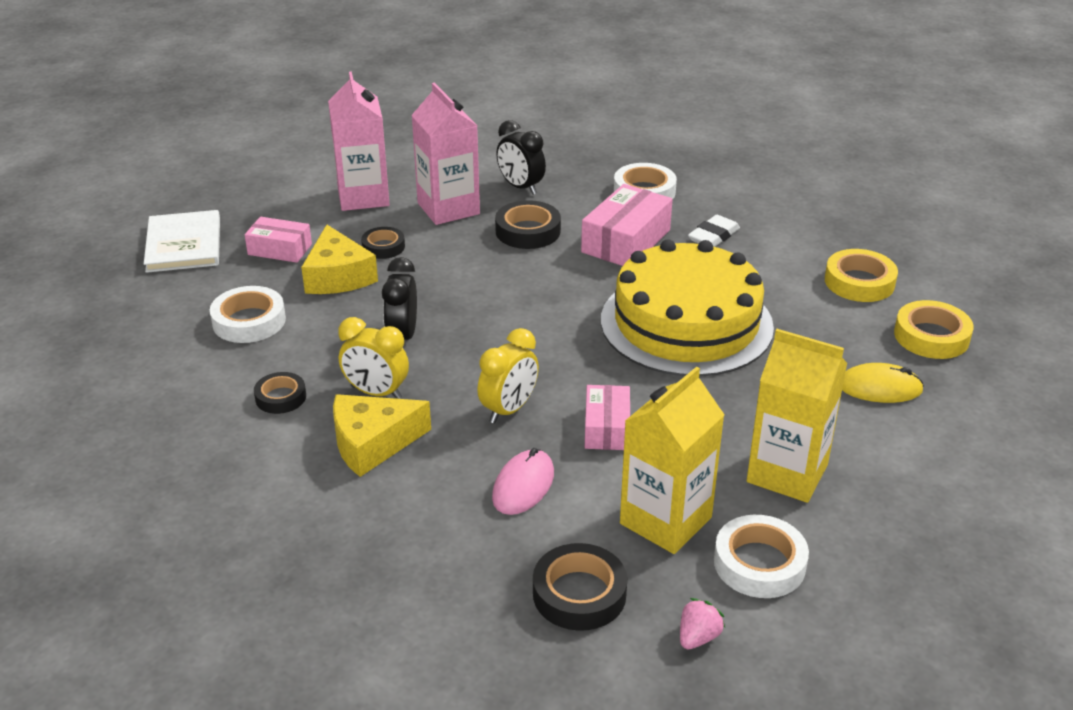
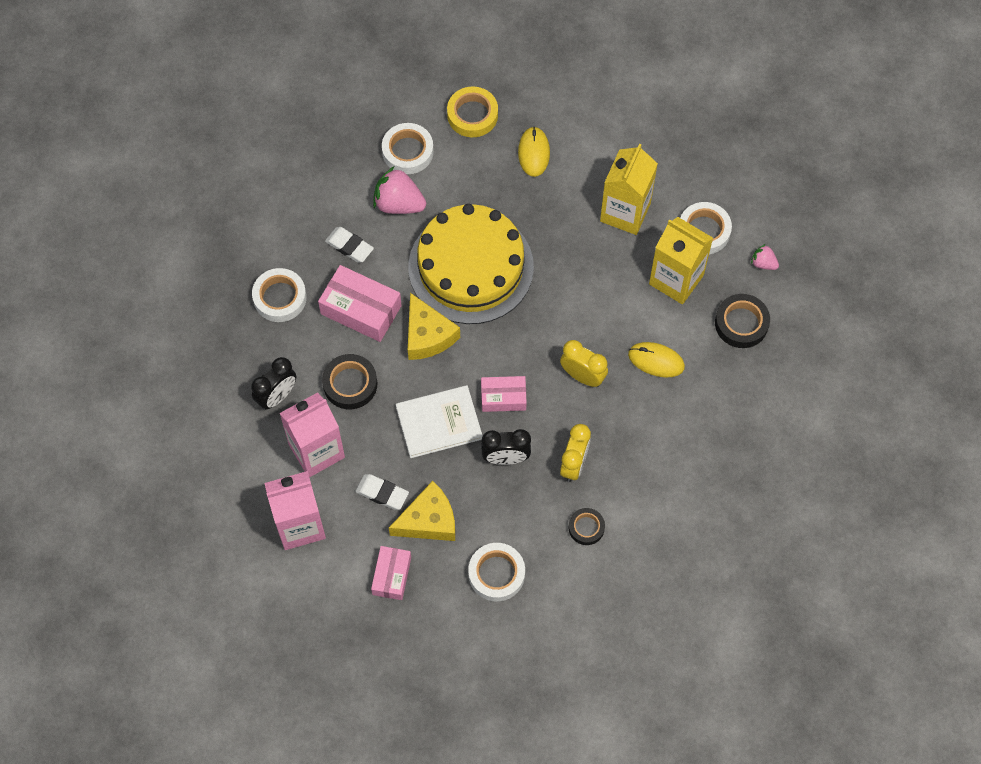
camera: 95 degrees left, 30 degrees up
(183, 244) = (389, 658): white book -> white book (439, 423)
(372, 443) = (627, 457): yellow cheese -> yellow cheese (427, 335)
(383, 247) = (382, 493): black tape -> white eraser
(523, 485) = (656, 360): pink mouse -> yellow mouse
(606, 428) = (594, 315): pink box -> pink box (503, 397)
(778, 272) = (399, 204): none -> pink strawberry
(859, 282) = (408, 151): yellow tape -> white tape

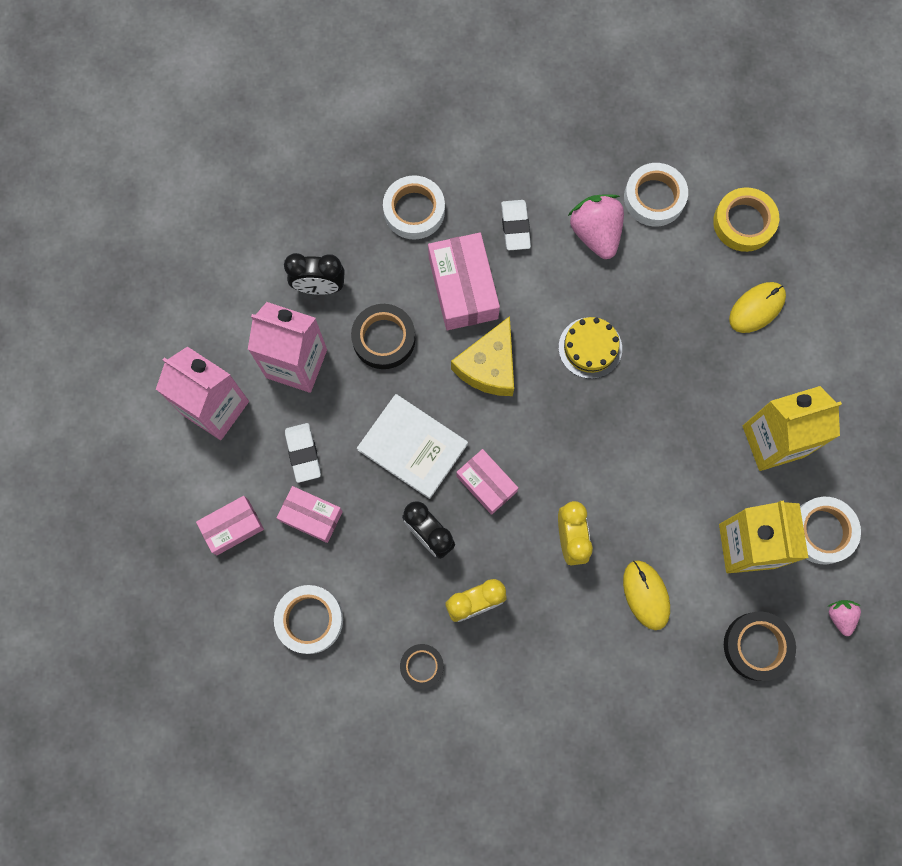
camera: 50 degrees right, 10 degrees up
(428, 520) = (311, 516): yellow cheese -> pink box
(471, 267) = (590, 348): yellow cake -> yellow cake, size x0.42

